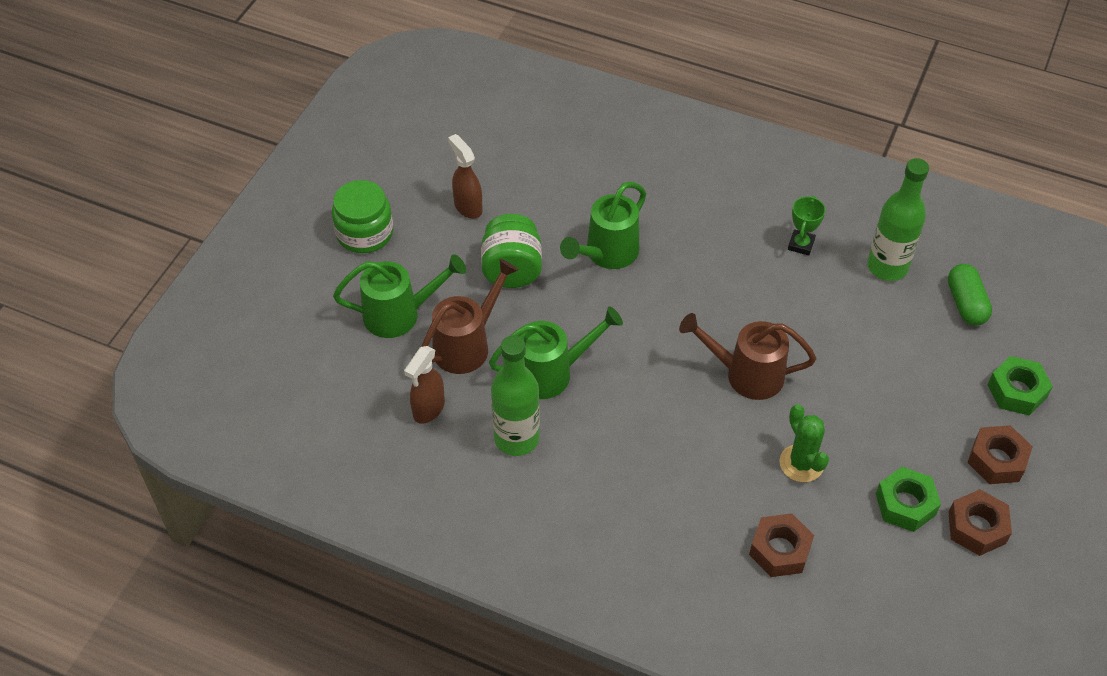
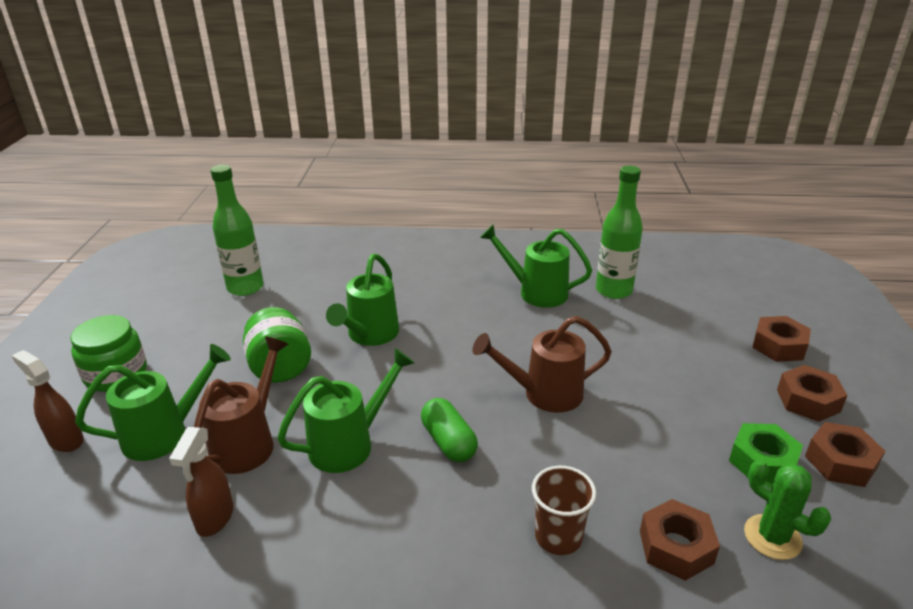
camera: 20 degrees left, 20 degrees down
(468, 207) = (223, 331): brown spray bottle -> brown spray bottle (66, 440)
(516, 438) = (330, 519): green bottle -> green bottle (245, 288)
(690, 511) = (558, 537): none -> brown cup
(801, 245) = (536, 292): green trophy -> green watering can
(801, 463) = (642, 454): green cactus -> green cactus (772, 537)
(966, 303) = (691, 299): green capsule -> green capsule (448, 442)
(1016, 391) = (778, 346): green nut -> brown nut

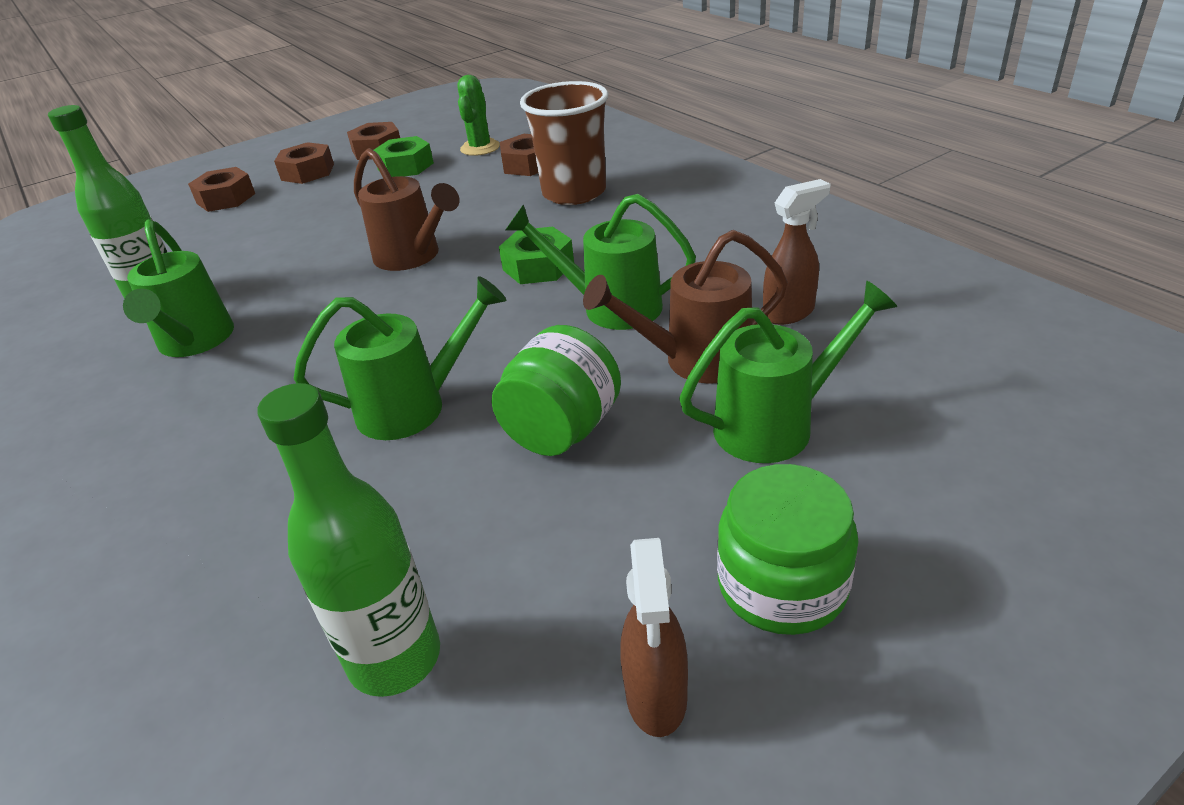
camera: 125 degrees left, 5 degrees up
(66, 440) = (914, 496): brown spray bottle -> brown spray bottle (656, 697)
(165, 434) = (776, 425): green watering can -> green watering can turned 135 degrees clockwise
(448, 442) = (538, 266): green capsule -> green nut
(558, 537) = (574, 193): brown cup -> brown cup, size x1.62

